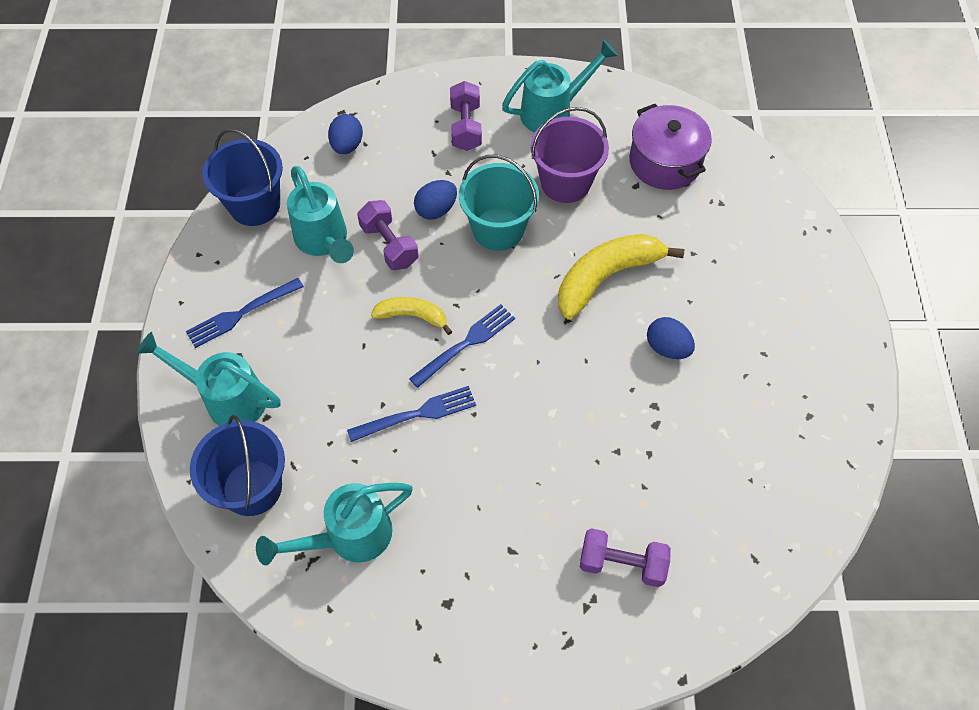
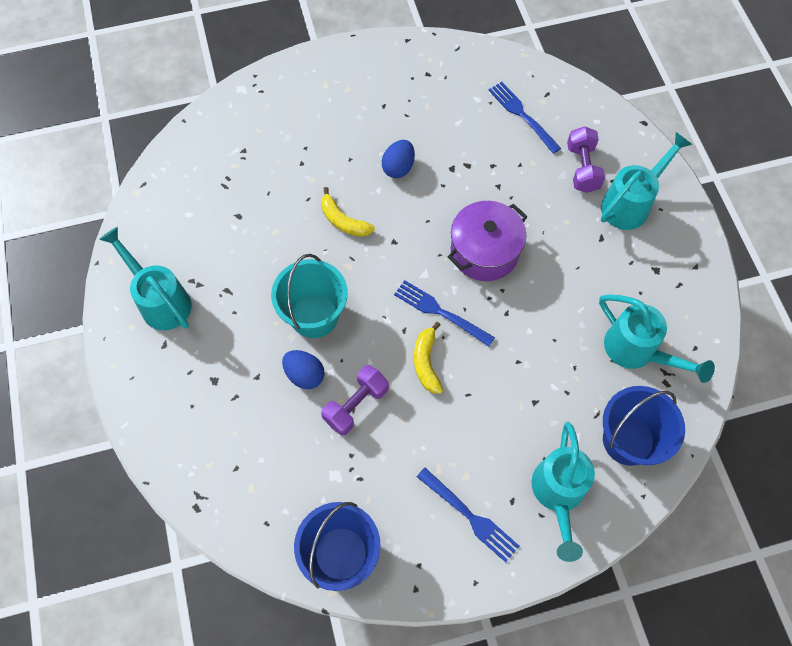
camera: 105 degrees left, 5 degrees up
(324, 241) = (367, 467): turquoise watering can -> turquoise watering can (631, 203)
(347, 146) = (242, 485): blue egg -> none
(417, 414) = (517, 332): blue fork -> blue fork (522, 115)
(466, 127) = (195, 375): purple dumbbell -> none
(565, 183) = (247, 272): purple bucket -> none
(606, 277) = (343, 221): yellow banana -> yellow banana, size x0.56
(665, 162) = (206, 198): purple pot -> purple pot (484, 251)

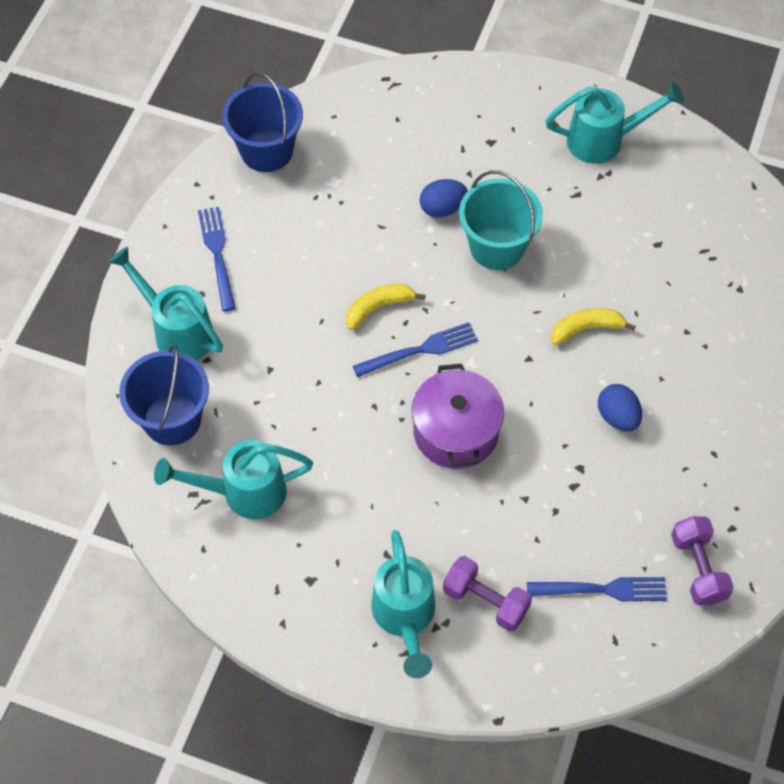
camera: 125 degrees right, 5 degrees down
(356, 405) = (382, 230): purple dumbbell -> purple dumbbell (698, 568)
(426, 362) = (378, 307): yellow banana -> yellow banana turned 60 degrees counterclockwise
(470, 516) = (217, 254): blue fork -> blue fork turned 90 degrees clockwise

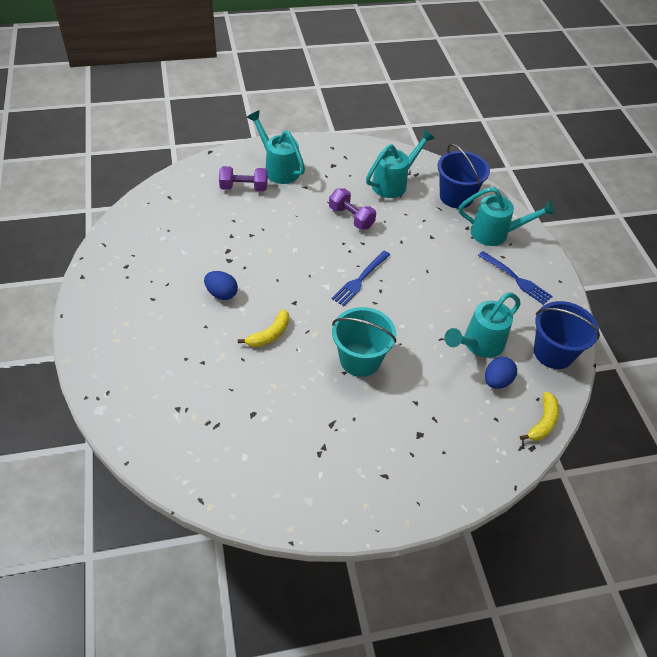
camera: 145 degrees right, 10 degrees down
(378, 307) = (402, 291): yellow banana -> yellow banana (542, 422)
(442, 208) = (413, 368): blue egg -> blue egg (497, 381)
(456, 431) = (309, 249): purple pot -> none
(602, 589) = (186, 213): blue fork -> none
(605, 140) = (338, 480): turquoise watering can -> turquoise watering can (478, 344)
(698, 568) = (138, 241): purple dumbbell -> purple dumbbell (351, 217)

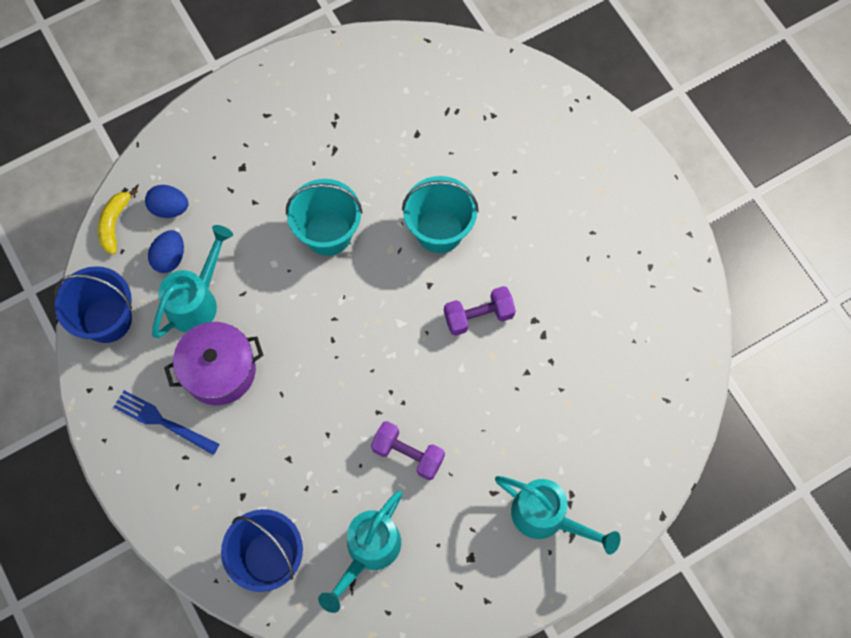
camera: 165 degrees right, 20 degrees up
(221, 294) = (518, 267): blue egg -> blue egg (169, 208)
(244, 188) = (577, 457): purple dumbbell -> purple dumbbell (478, 316)
(269, 334) = (439, 231): yellow banana -> turquoise bucket
(360, 279) = (362, 348): blue fork -> none
(469, 296) = (219, 370): none -> purple pot
(496, 234) = (199, 498): turquoise watering can -> none

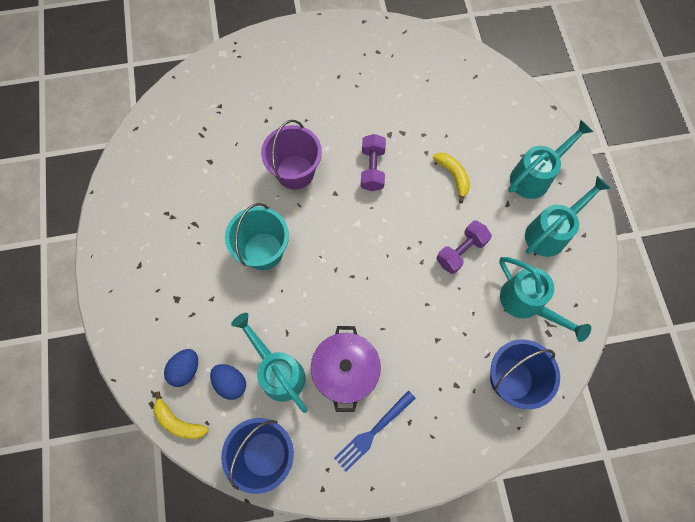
camera: 70 degrees left, 0 degrees up
(439, 231) = (295, 172): turquoise bucket -> purple bucket
(475, 558) = (551, 232): none -> turquoise watering can
(506, 415) = (453, 176): none -> yellow banana

